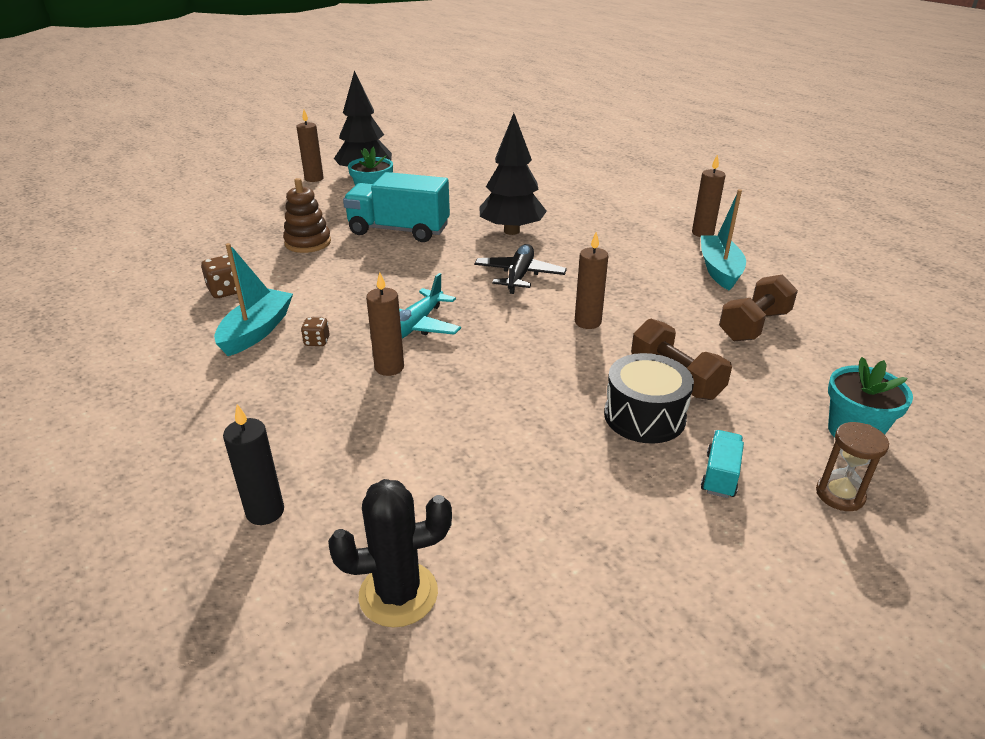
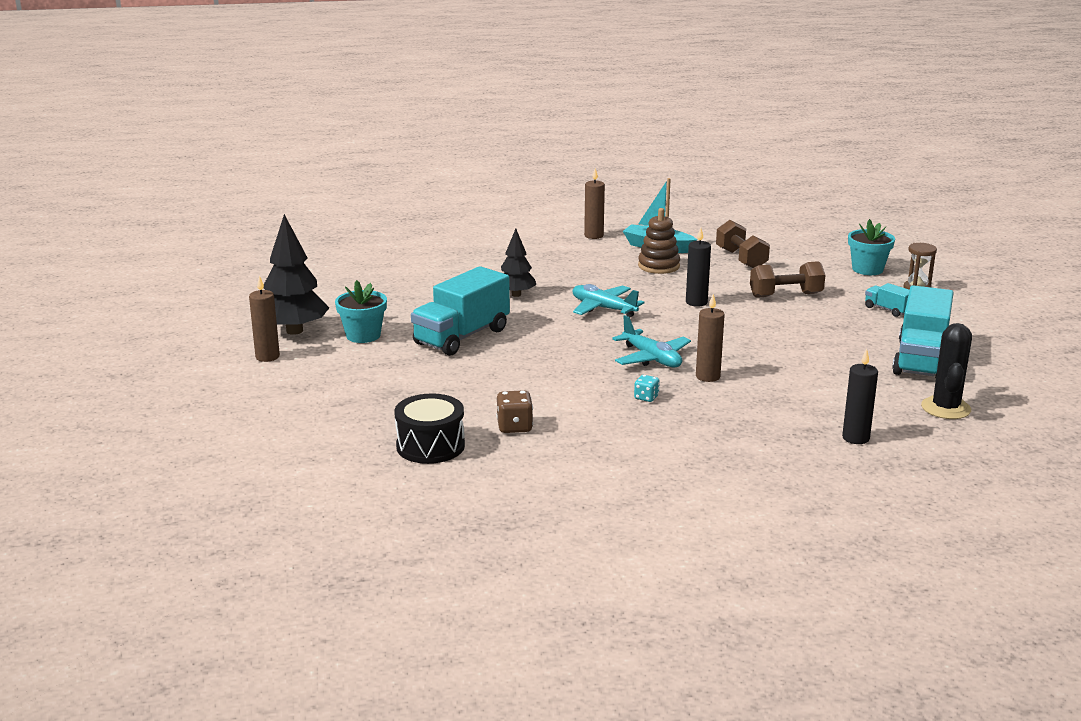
camera: 65 degrees left, 10 degrees down
(256, 331) = (608, 420): turquoise boat -> none
(308, 243) = (444, 379): brown stacking toy -> brown stacking toy (658, 266)
(317, 341) = (646, 397): brown dice -> turquoise dice
(511, 231) = (516, 295): black tree -> black tree, size x0.61
(519, 276) = (603, 308): black plane -> turquoise plane
(560, 539) = (920, 360): none -> turquoise truck
(587, 322) = (696, 302): brown candle -> black candle
(644, 416) = (821, 313): black drum -> black drum (430, 446)

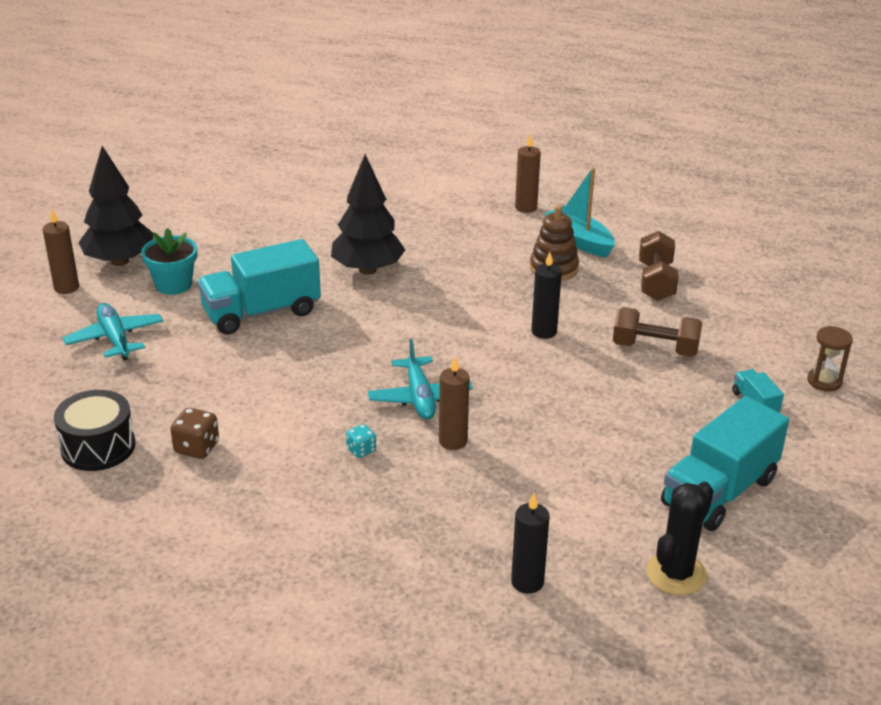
camera: 25 degrees right, 10 degrees up
(516, 295) = (367, 270): black tree -> black tree, size x1.63
(603, 308) = (437, 313): turquoise plane -> turquoise plane (115, 339)
(867, 269) = (791, 336): turquoise flower pot -> none

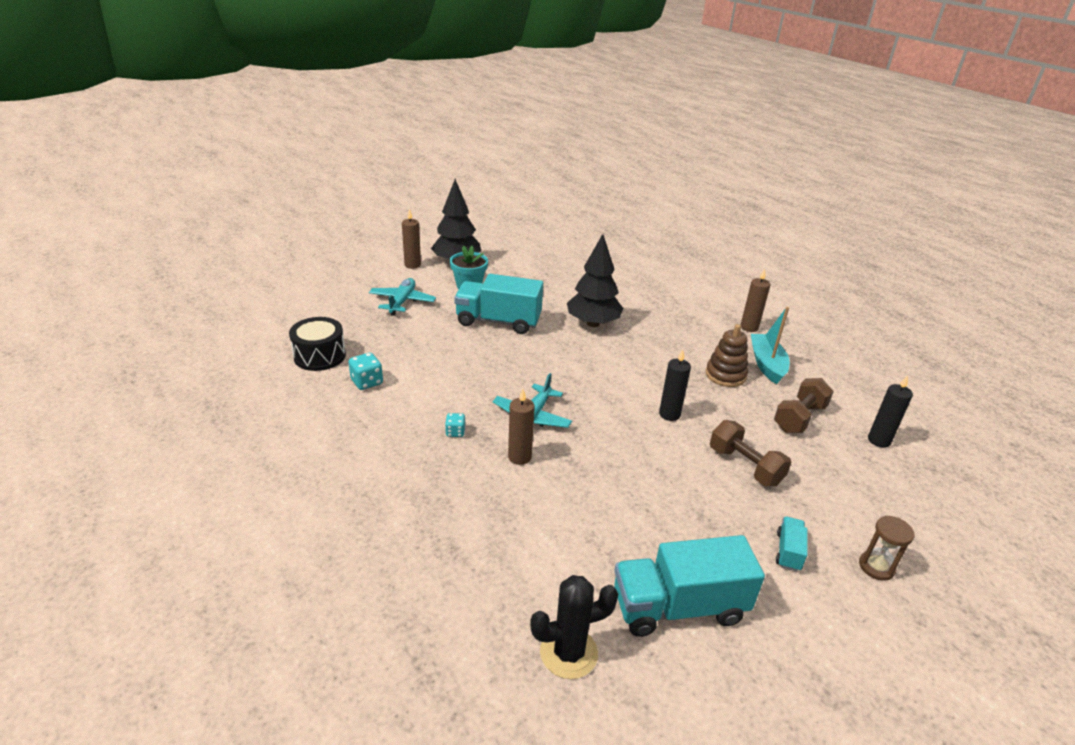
camera: 35 degrees right, 0 degrees up
(197, 448) = (367, 382): brown dice -> turquoise dice
(527, 582) = (452, 586): black candle -> black candle (879, 440)

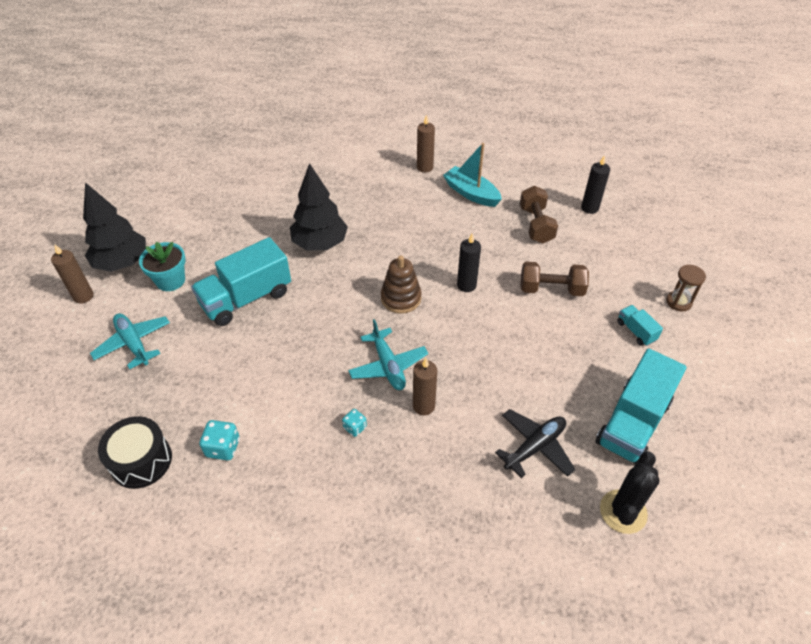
camera: 45 degrees left, 15 degrees up
(563, 548) = (535, 447): none -> black plane
(725, 375) = (459, 223): brown stacking toy -> brown stacking toy (401, 298)

